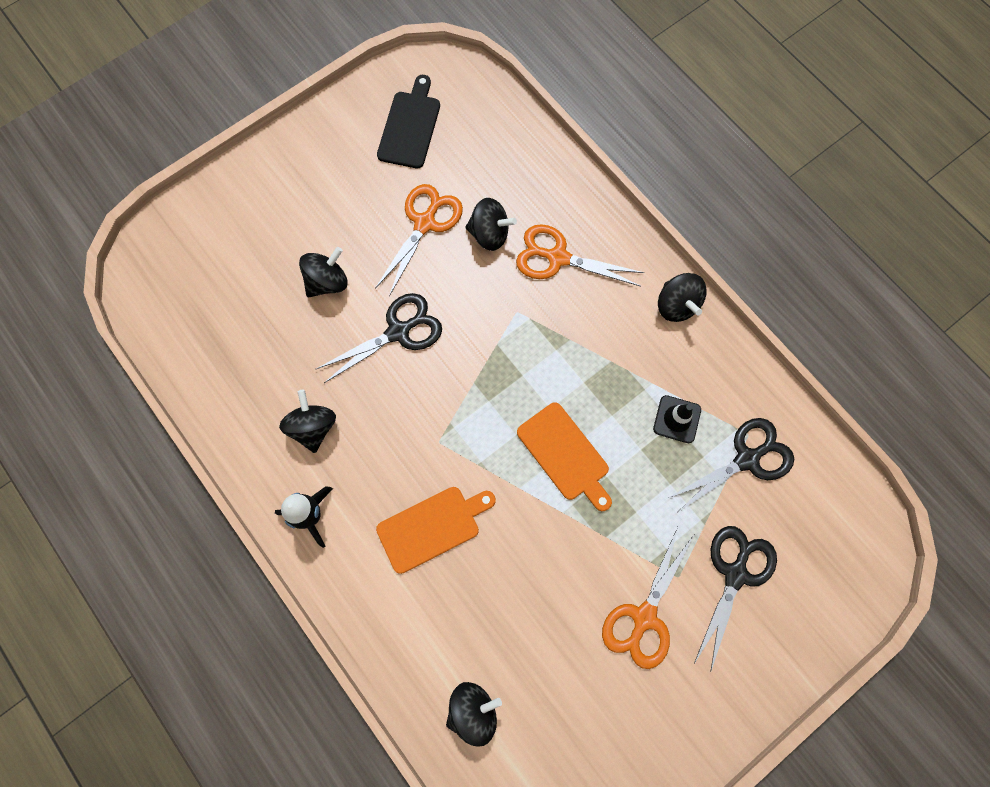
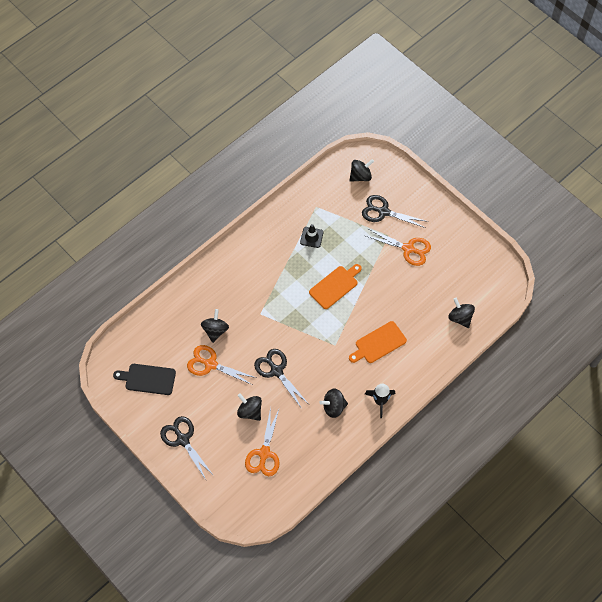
camera: 95 degrees left, 10 degrees down
(432, 527) = (378, 343): orange cutting board -> orange cutting board turned 90 degrees counterclockwise
(558, 257) = (227, 296): orange scissors -> orange scissors (264, 453)
(676, 305) = (250, 239): black spinning top -> black spinning top (360, 176)
(747, 459) = (328, 207): black scissors -> black scissors (183, 440)

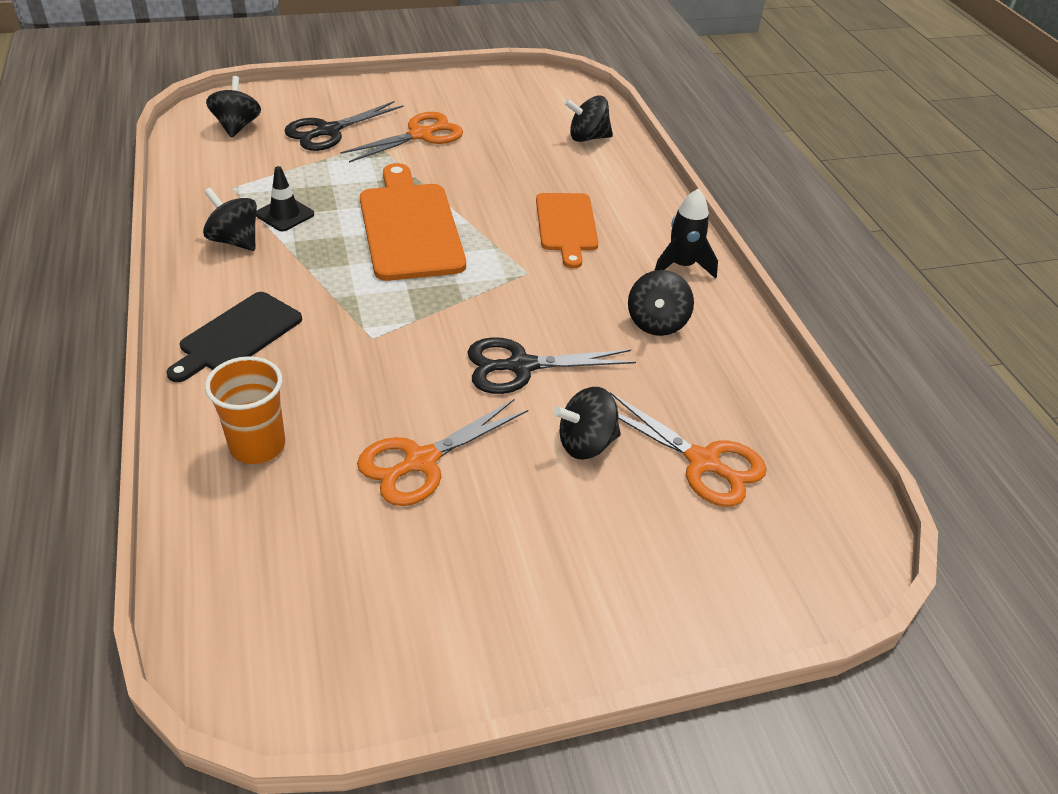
camera: 65 degrees left, 20 degrees down
(148, 379) = (359, 601): black cutting board -> black cutting board (237, 336)
(183, 440) = (581, 599): black scissors -> none
(188, 313) = (257, 446): none -> orange cup
(215, 330) = (346, 419): black spinning top -> black spinning top (235, 240)
(335, 286) = (410, 227): orange cutting board -> orange cutting board, size x1.55

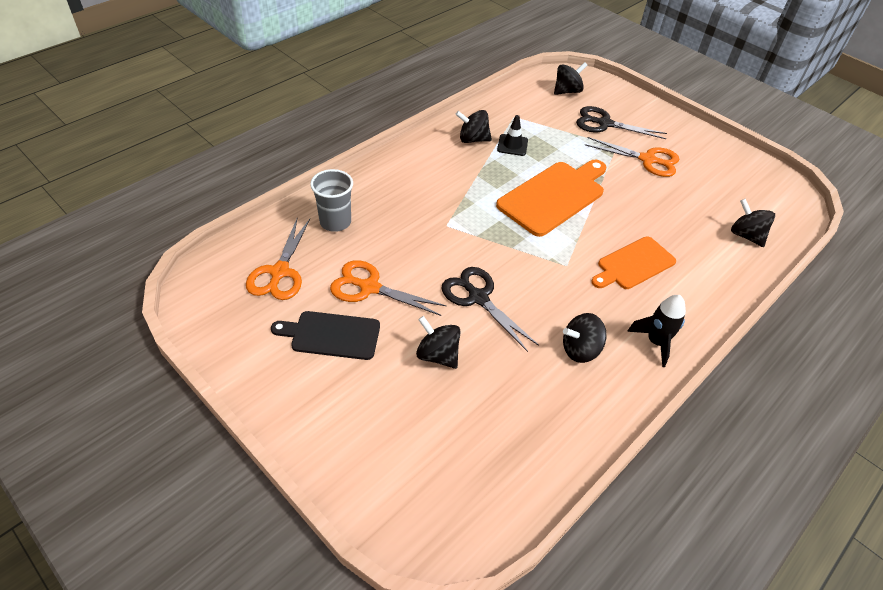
camera: 60 degrees right, 5 degrees up
(235, 240) = (473, 139): black spinning top -> black spinning top turned 90 degrees counterclockwise
(237, 336) = (403, 177): black cutting board -> black cutting board (331, 335)
(257, 446) = (335, 222): orange cup -> grey cup
(703, 462) = (467, 423): orange scissors -> orange scissors (279, 272)

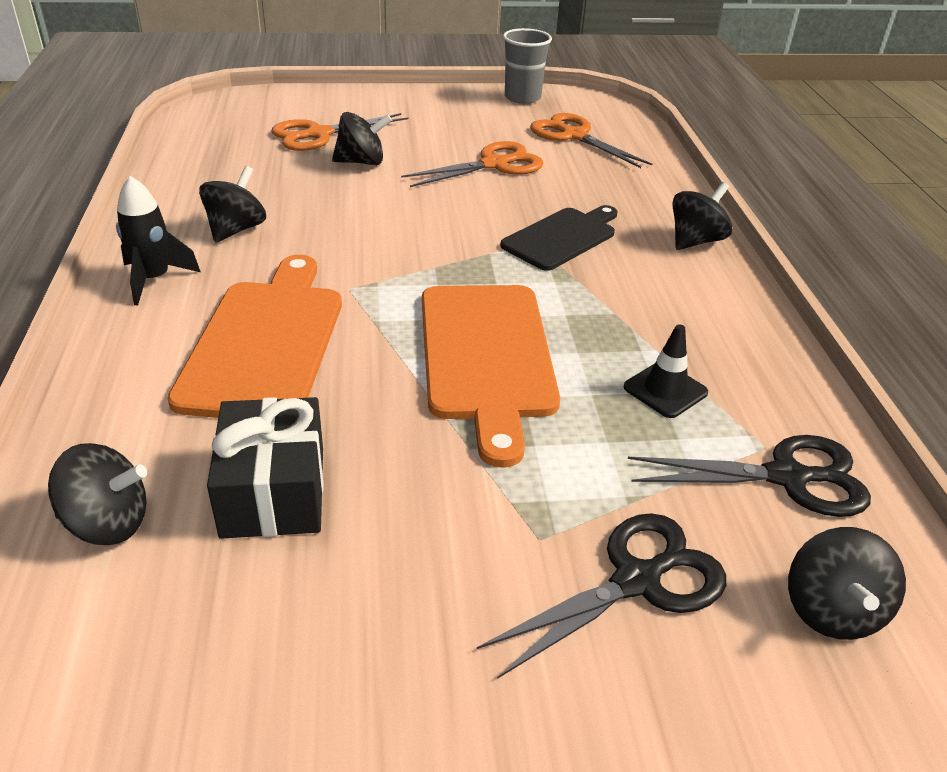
camera: 130 degrees right, 10 degrees down
(331, 335) = (460, 131): black cutting board -> black cutting board (562, 237)
(335, 222) = (622, 182): grey cup -> grey cup (522, 98)
(473, 139) = (718, 355): black spinning top -> black spinning top (695, 241)
(478, 298) = (393, 209): black scissors -> black scissors (787, 477)
(633, 264) = (266, 342): orange cutting board -> orange cutting board, size x1.55
(647, 160) = (447, 555): orange scissors -> orange scissors (319, 134)
(683, 208) = (273, 491): none -> black gift

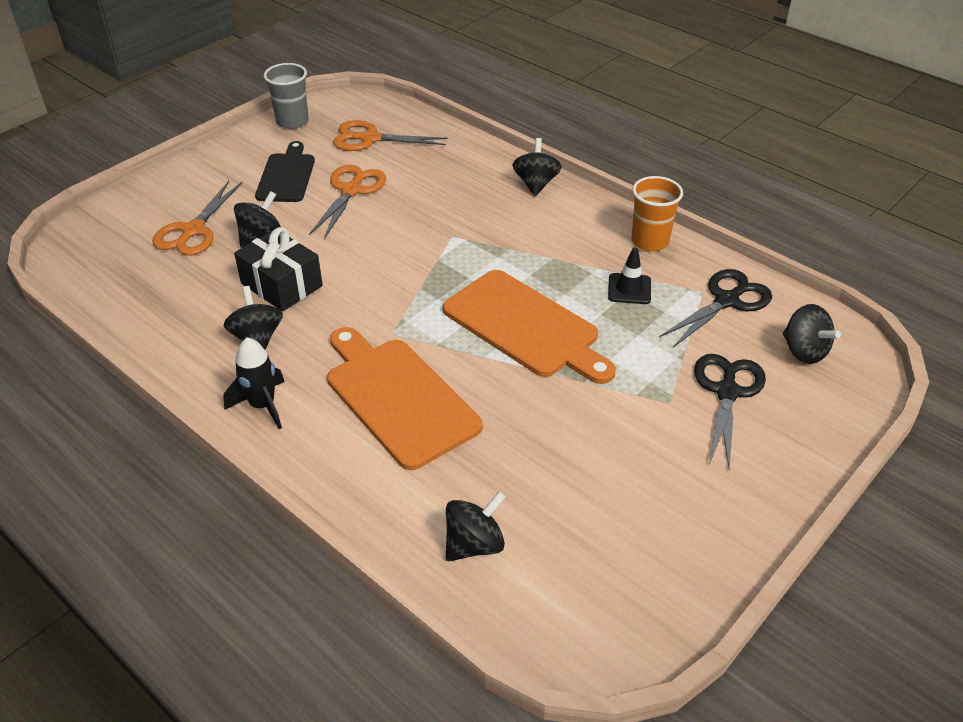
camera: 40 degrees left, 5 degrees up
(273, 491) = (527, 469): black gift -> black gift (281, 285)
(562, 237) = (463, 223): black cutting board -> black cutting board (286, 176)
(763, 358) = (650, 241): none -> orange cup

